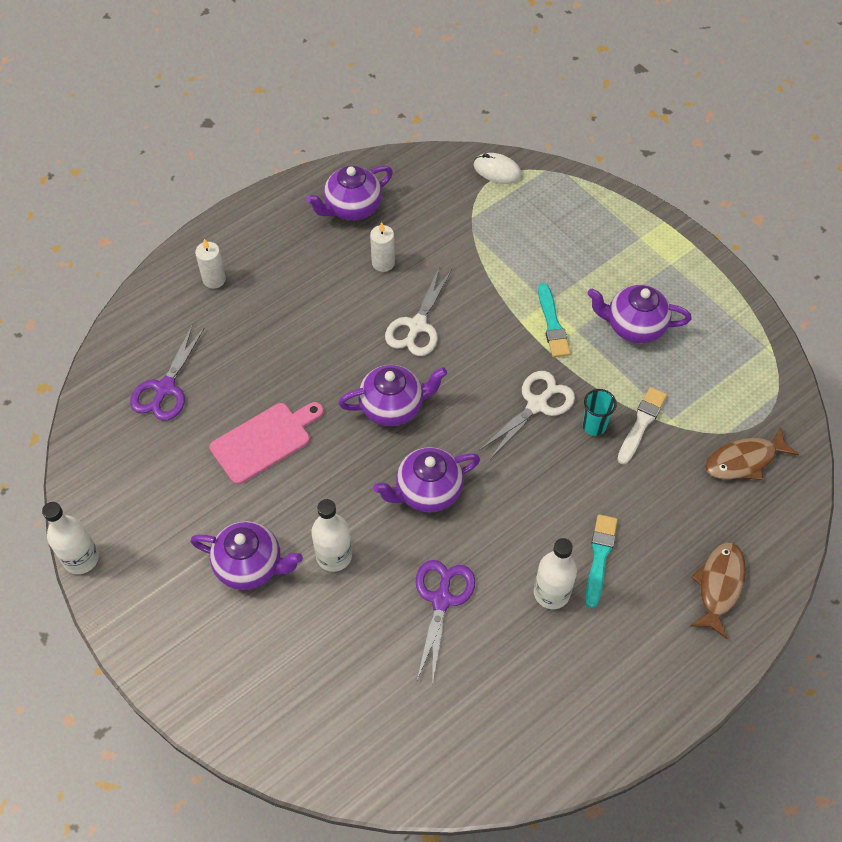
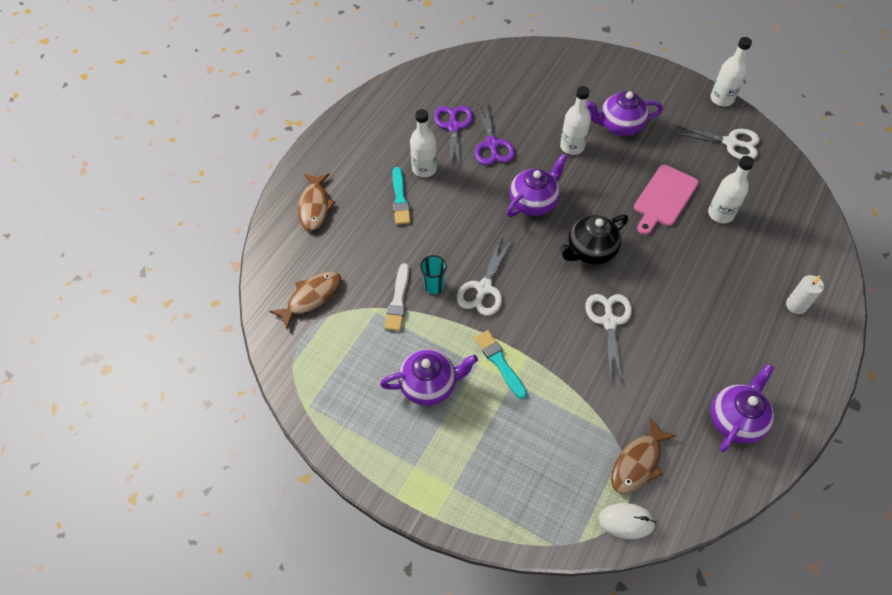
camera: 160 degrees right, 0 degrees up
(125, 486) = (730, 143): none -> white scissors
(165, 388) = (759, 210): purple scissors -> purple scissors (453, 127)
(213, 399) = (720, 214): none -> white bottle
(383, 263) = (672, 371): white candle -> none
(393, 407) = (590, 251): purple teapot -> black teapot
(462, 205) = (638, 462): none -> brown fish

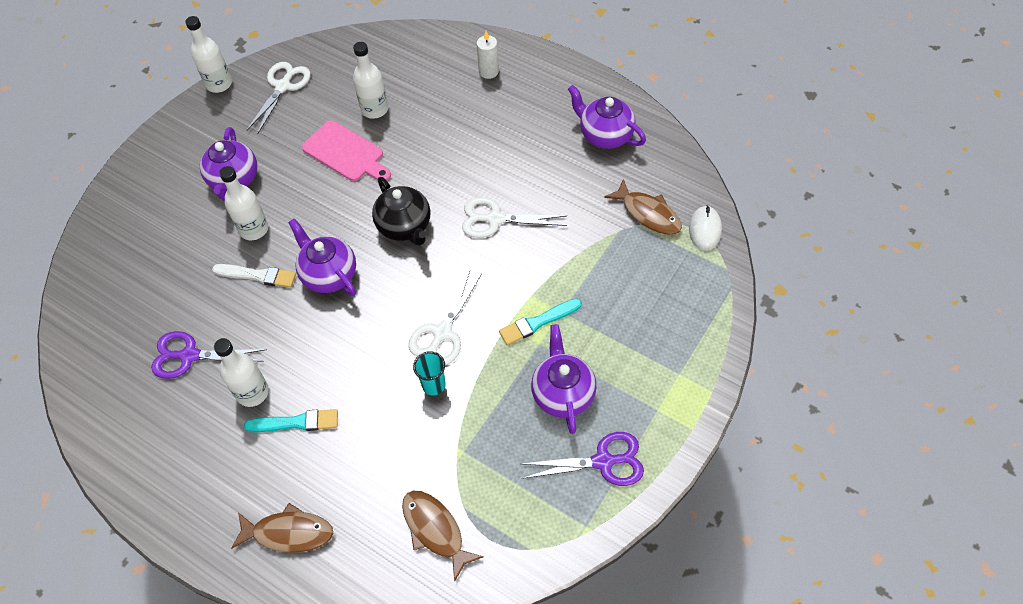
camera: 85 degrees left, 0 degrees up
(398, 300) = (449, 425): white brush -> white brush (257, 275)
(484, 288) = (442, 333): white scissors -> white scissors turned 90 degrees clockwise
(492, 144) = (230, 313): purple scissors -> purple scissors (603, 461)

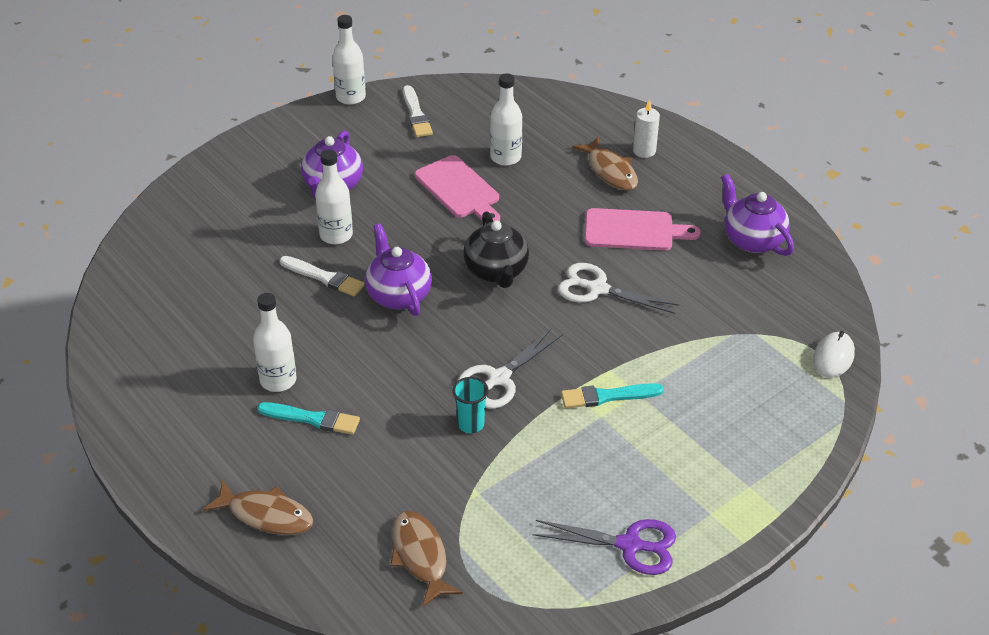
camera: 15 degrees right, 15 degrees down
(189, 356) = (226, 331): purple scissors -> none
(283, 86) = (416, 114): white scissors -> white brush
(506, 153) = (634, 230): none -> pink cutting board
(563, 393) = (609, 469): purple teapot -> none
(648, 213) = (773, 326): brown fish -> brown fish (610, 171)

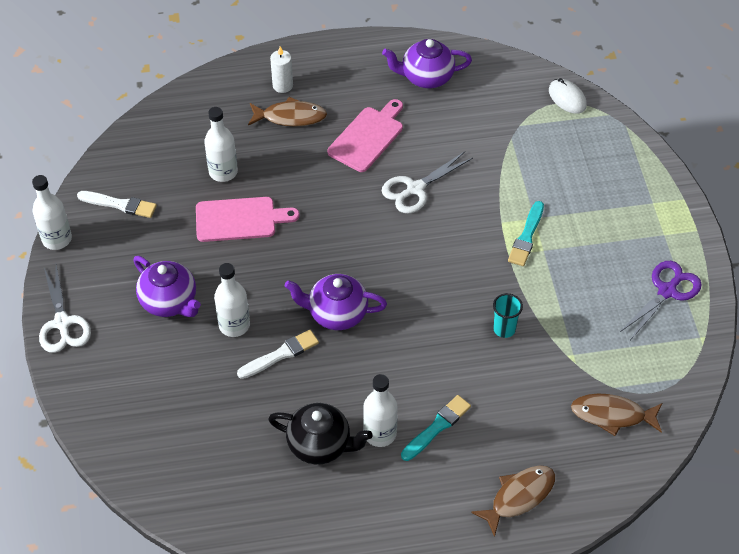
camera: 60 degrees left, 10 degrees up
(496, 271) = (353, 240): black teapot -> black teapot (320, 445)
(498, 379) = (469, 291): white scissors -> white scissors (62, 323)

